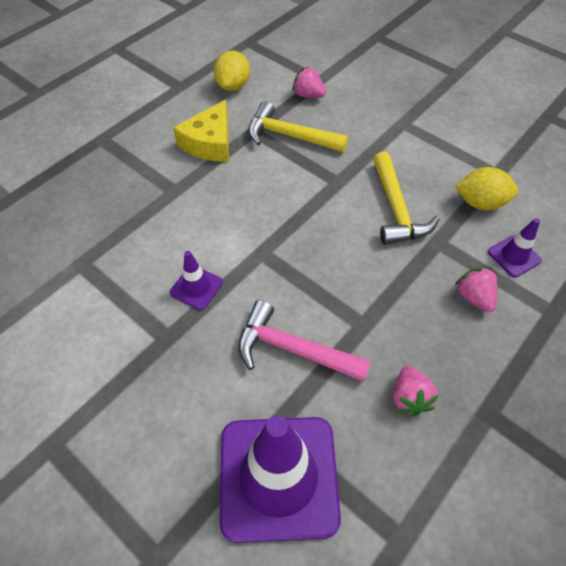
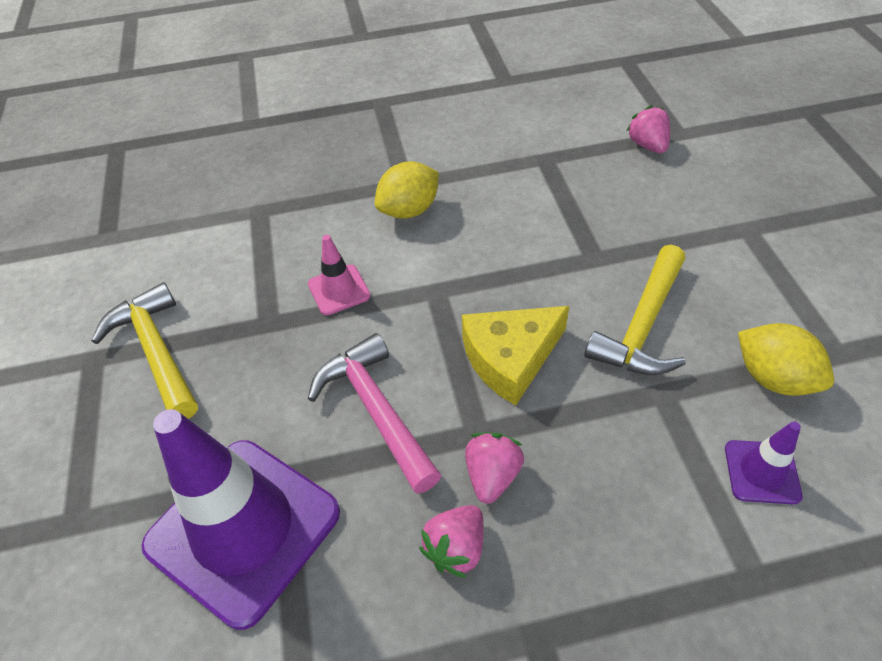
camera: 40 degrees right, 5 degrees down
(196, 287) = (339, 290): purple traffic cone -> pink traffic cone
(210, 143) = (485, 151): yellow cheese -> yellow cheese (510, 358)
(233, 86) = (565, 101): yellow lemon -> yellow lemon (409, 210)
(290, 136) = (582, 182): yellow hammer -> yellow hammer (156, 351)
(474, 297) = (651, 487): pink strawberry -> pink strawberry (492, 475)

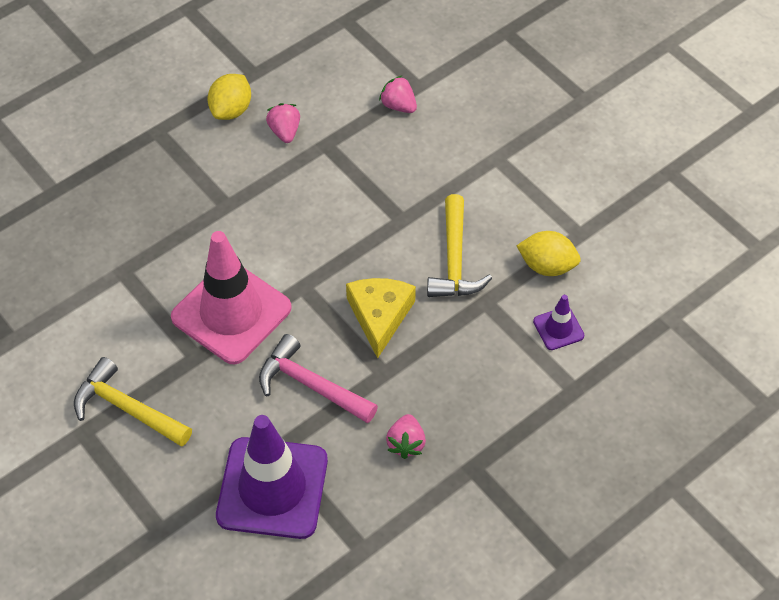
camera: 30 degrees left, 5 degrees up
(339, 290) = (231, 312): pink traffic cone -> pink traffic cone, size x2.27
(409, 210) = (244, 228): yellow lemon -> yellow lemon (231, 110)
(492, 475) = (406, 394): pink strawberry -> pink strawberry (285, 131)
(510, 358) = (380, 316): yellow cheese -> yellow cheese turned 150 degrees clockwise

